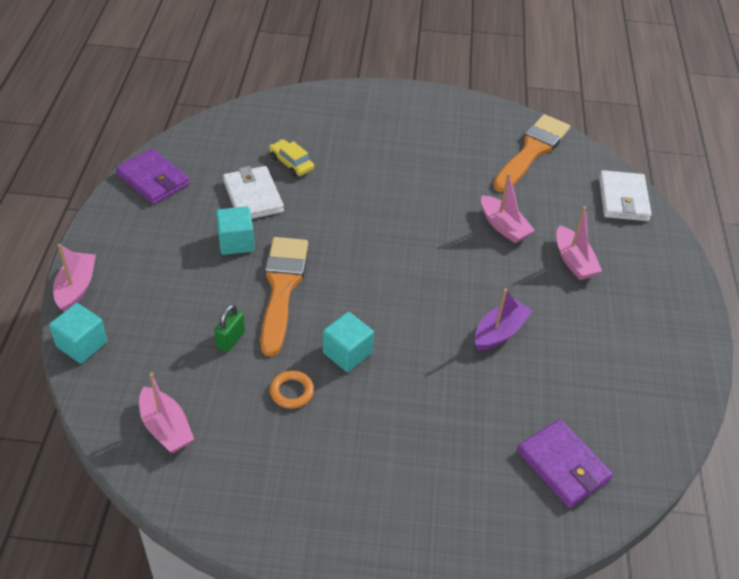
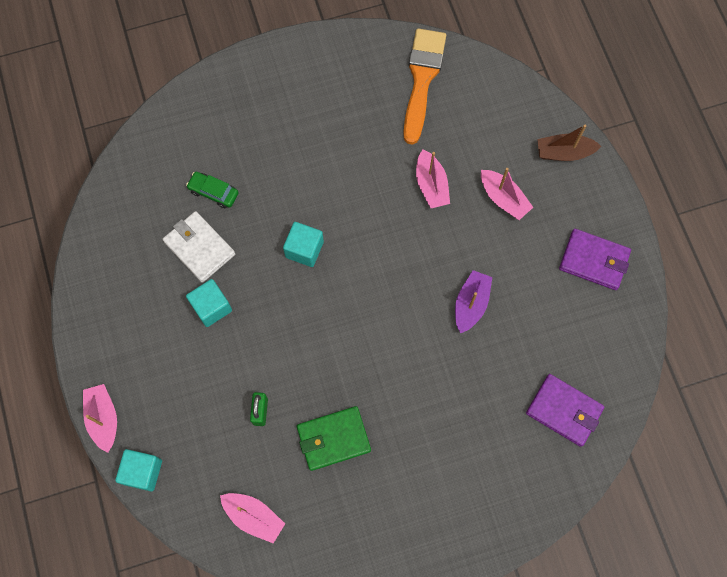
camera: 20 degrees left, 25 degrees up
(153, 179) = (99, 268): purple wallet -> purple wallet (593, 261)
(282, 288) = (275, 339): orange brush -> none
(291, 163) = (213, 192): yellow car -> green car
(291, 392) = (333, 439): orange ring -> green wallet
(347, 353) = (359, 381): turquoise cube -> turquoise cube (304, 249)
(503, 226) = (431, 185): pink boat -> pink boat turned 45 degrees clockwise
(623, 199) = (521, 105): white wallet -> none
(653, 247) = (564, 152): none -> brown boat

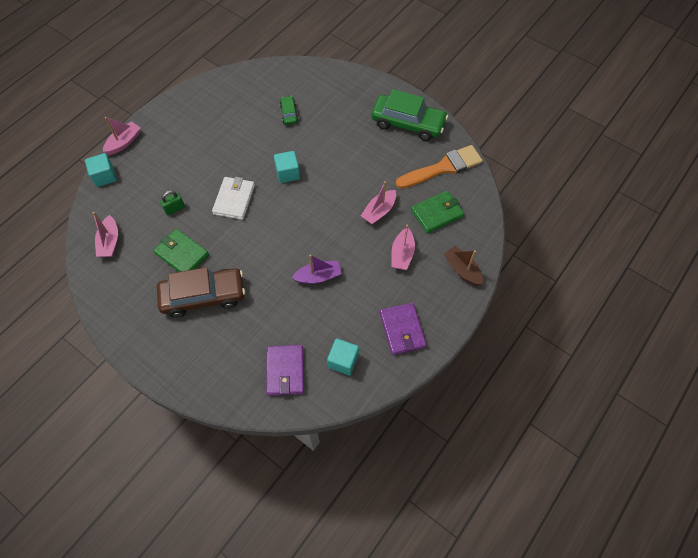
camera: 55 degrees right, 10 degrees down
(199, 248) = (251, 126): white wallet -> white wallet (234, 200)
(211, 307) = (221, 151): turquoise cube -> turquoise cube (343, 361)
(332, 72) = (408, 123): none -> green car
(410, 446) = (203, 296): none -> brown car
(477, 128) = (437, 213): none -> green wallet

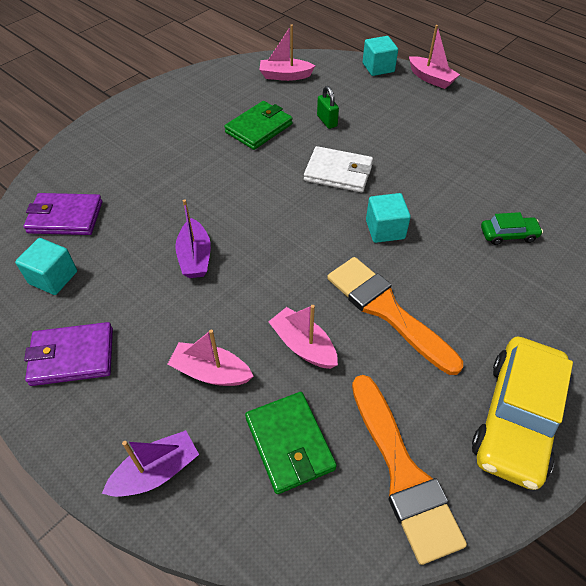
camera: 95 degrees right, 10 degrees down
(203, 296) = (194, 146): brown car -> none
(350, 173) = (387, 310): none -> orange brush
(408, 123) = (516, 418): green car -> yellow car
(462, 270) = (156, 472): brown boat -> purple boat

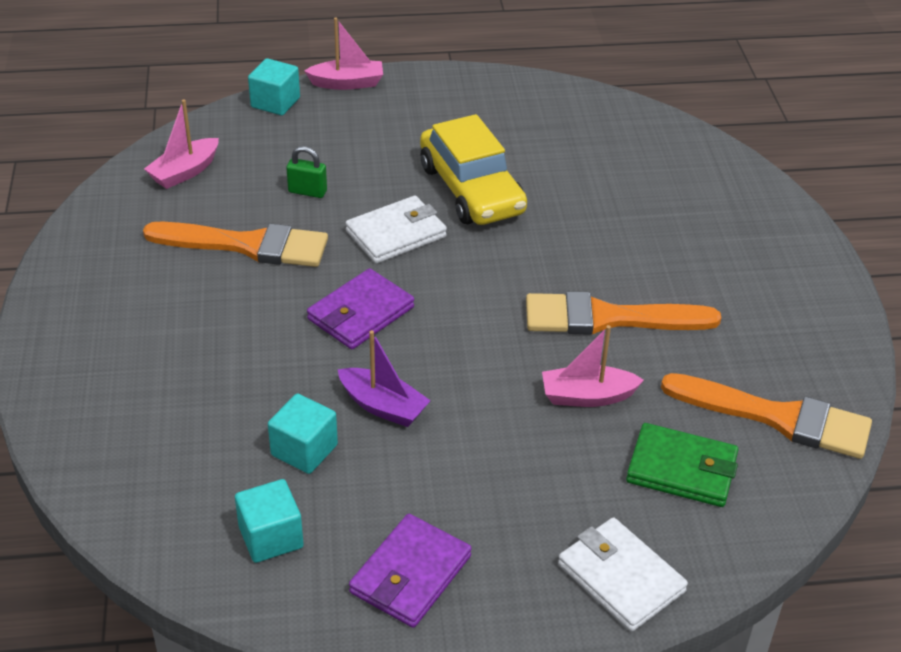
camera: 50 degrees left, 10 degrees down
(65, 217) = (180, 480): purple wallet -> purple wallet (360, 313)
(156, 472) = (621, 578): purple boat -> white wallet
(211, 372) = (548, 478): pink boat -> none
(259, 128) = (246, 245): green wallet -> orange brush
(385, 229) = (512, 255): turquoise cube -> turquoise cube (304, 450)
(508, 235) = (612, 188): green car -> none
(516, 418) = (793, 320): yellow car -> yellow car (471, 189)

